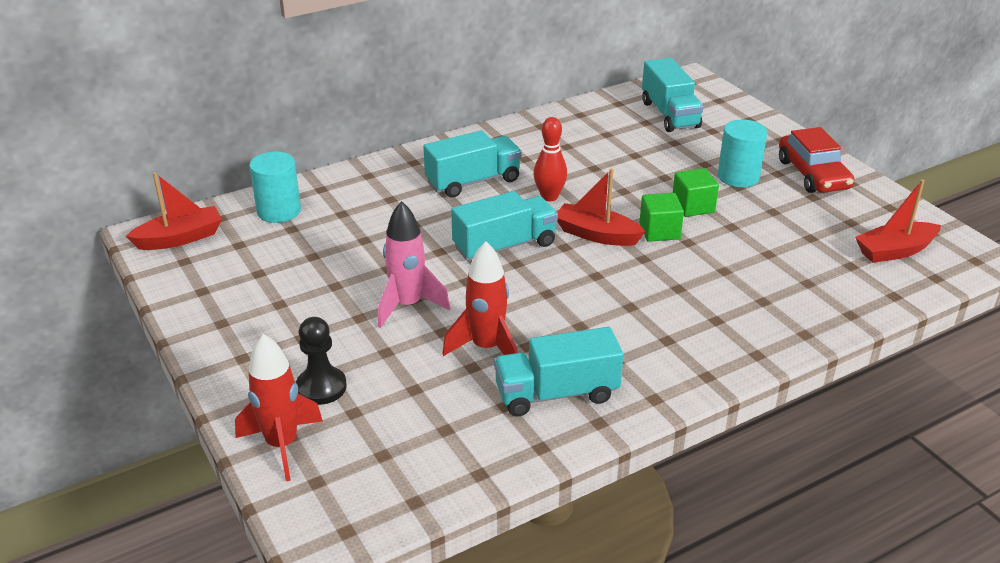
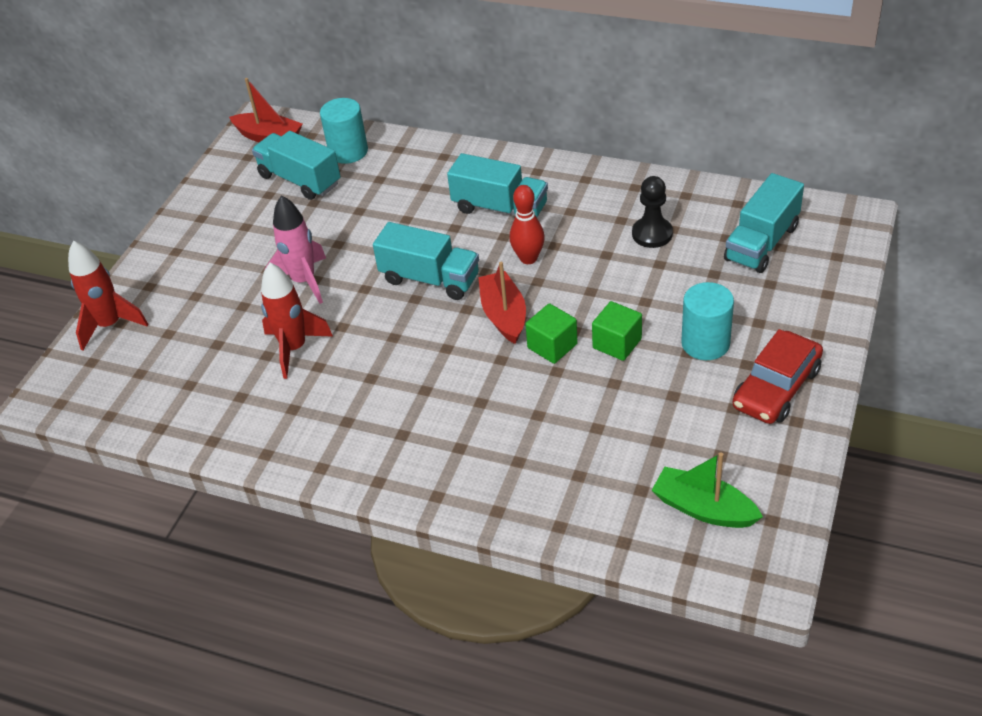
camera: 55 degrees right, 10 degrees up
(321, 387) = (179, 303): black pawn -> black pawn (652, 234)
(556, 393) = (277, 413): turquoise truck -> turquoise truck (300, 180)
(894, 251) = (703, 508): red boat -> green boat

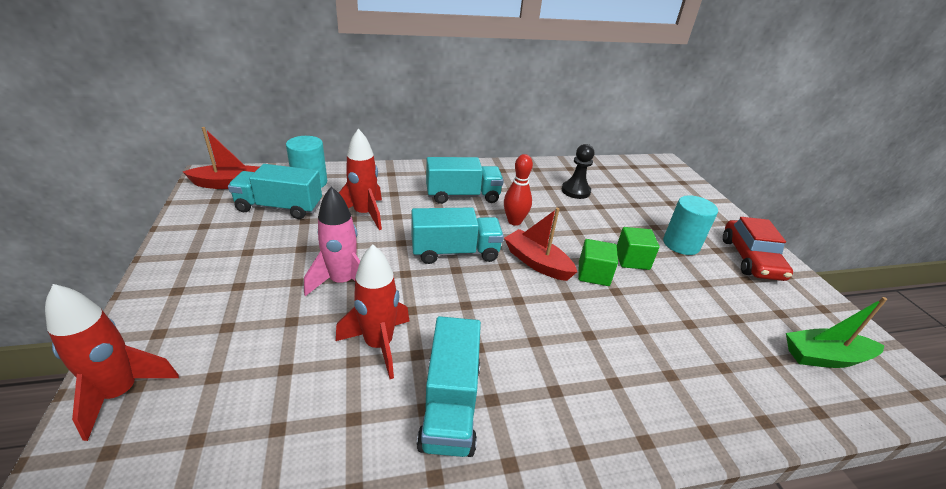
camera: 40 degrees left, 10 degrees down
(374, 208) = (364, 214): none -> red rocket
(761, 243) = (639, 183): turquoise truck -> turquoise truck (450, 404)

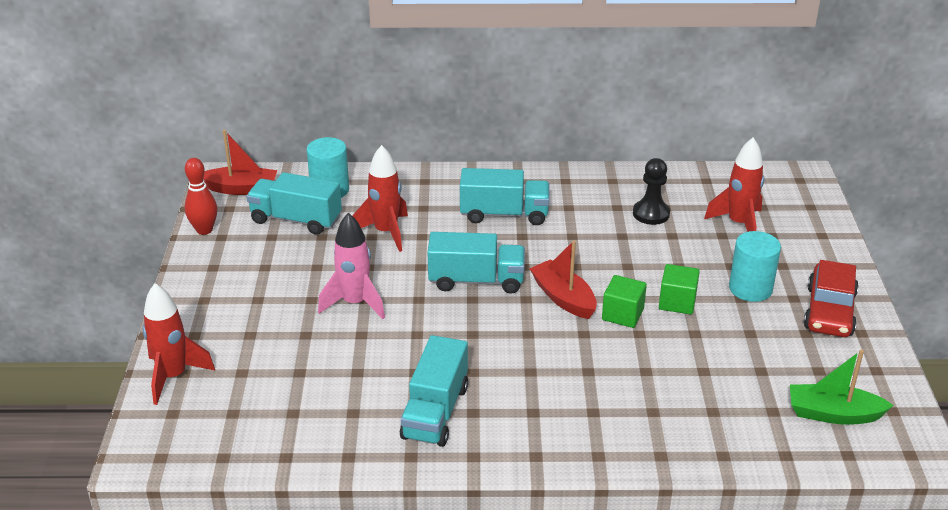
camera: 15 degrees right, 0 degrees up
(379, 345) = (382, 361): red rocket -> red rocket (739, 224)
(514, 221) = (556, 249): red bowling pin -> red bowling pin (204, 230)

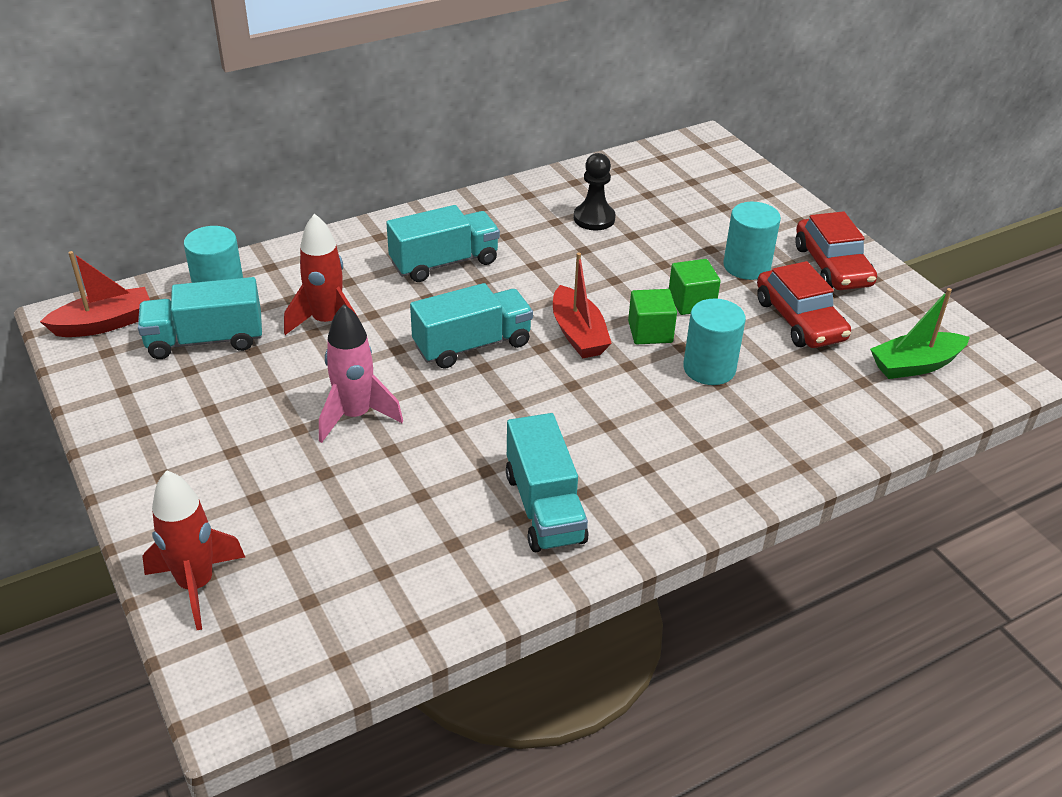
camera: 30 degrees left, 5 degrees up
(204, 230) = (94, 389): red bowling pin -> none
(563, 298) = (578, 334): red boat -> red boat turned 135 degrees counterclockwise
(647, 357) = (709, 368): none -> turquoise cylinder
(739, 224) = (685, 205): red rocket -> none
(759, 345) = (799, 320): none -> red car

